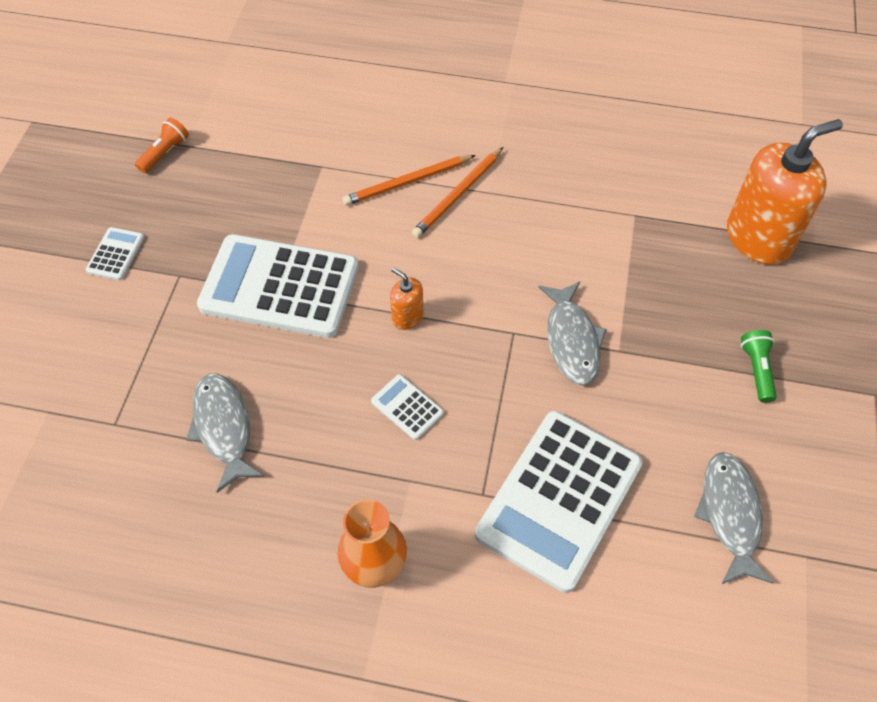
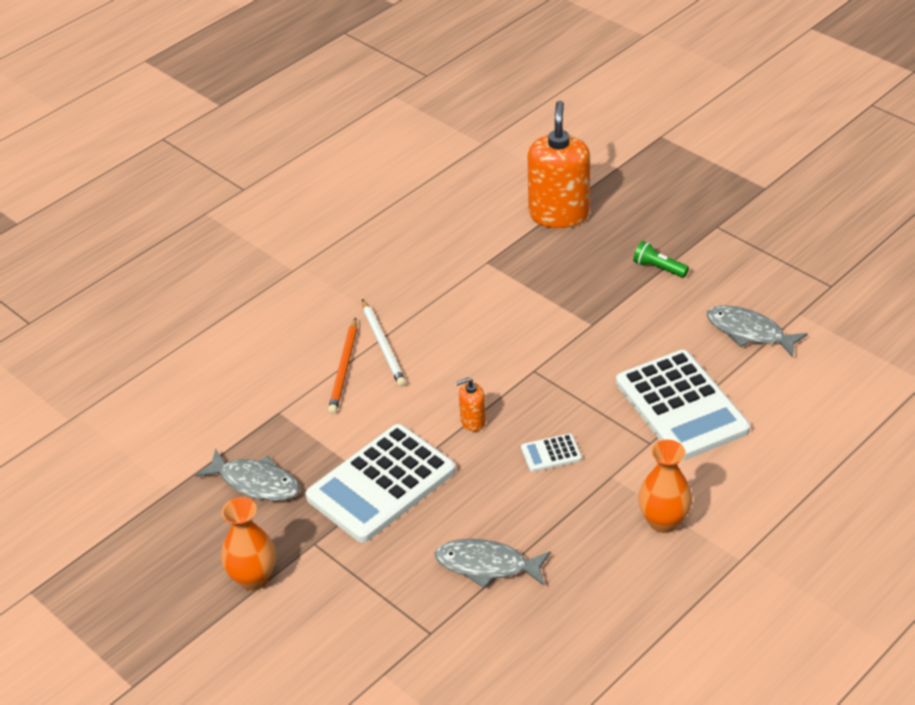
camera: 55 degrees left, 15 degrees down
(115, 254) = (253, 578): white calculator -> orange vase
(165, 153) = (166, 507): orange flashlight -> none
(458, 195) = (383, 345): orange pencil -> white pencil
(571, 340) = (564, 344): grey fish -> grey fish (255, 482)

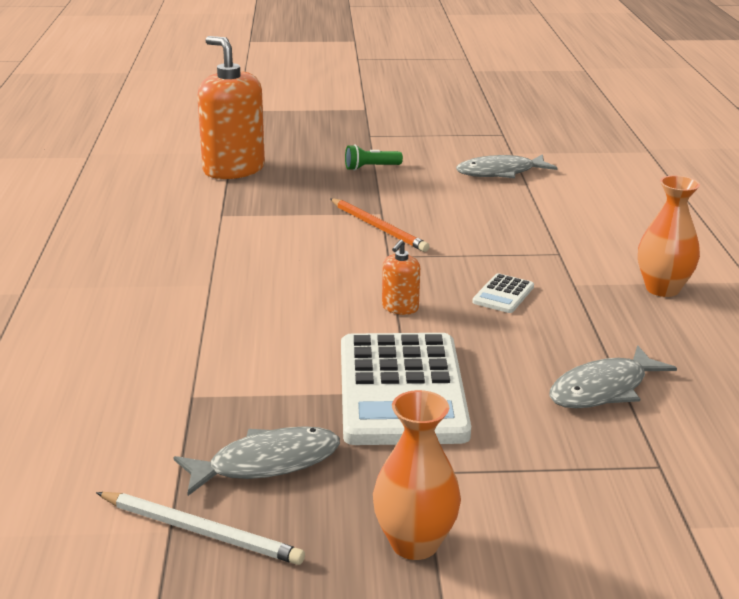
camera: 50 degrees left, 15 degrees down
(344, 368) = (207, 332): orange pencil -> orange pencil (378, 227)
(383, 345) = (219, 300): white pencil -> white pencil (201, 531)
(681, 406) = (538, 225): white calculator -> none

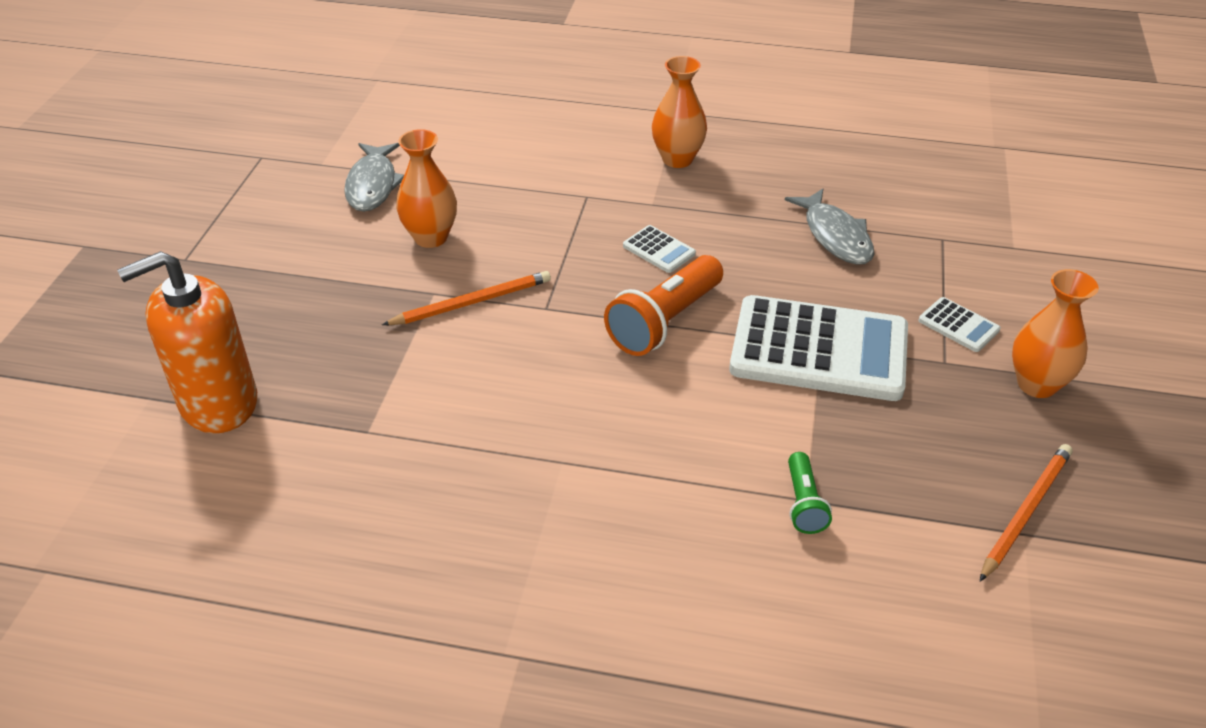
camera: 75 degrees left, 15 degrees up
(201, 531) = (1025, 512): white pencil -> orange pencil
(266, 463) = (927, 457): grey fish -> none
(371, 168) = (295, 277): green flashlight -> green flashlight (803, 503)
(400, 308) = (665, 321): orange soap dispenser -> orange flashlight
(449, 202) = (431, 237): none -> orange vase
(493, 481) = (958, 325): none -> white calculator

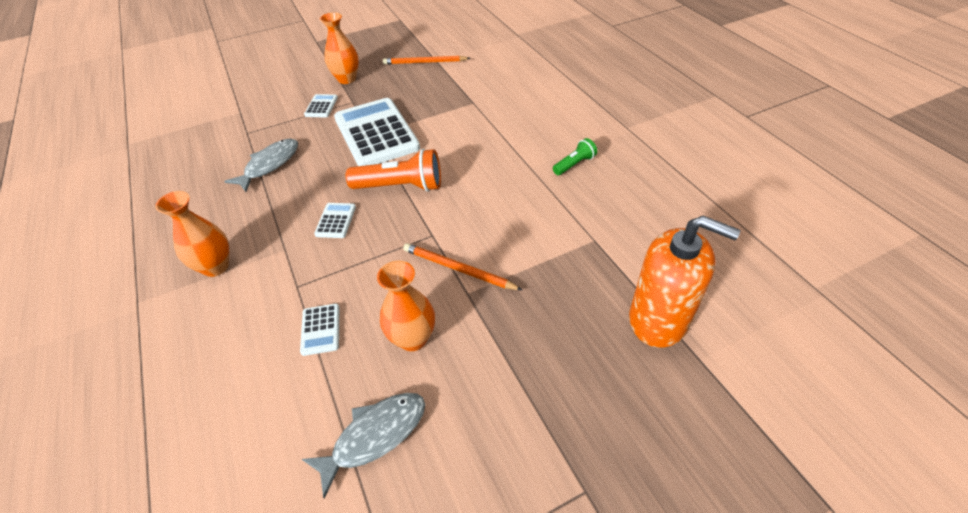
camera: 125 degrees left, 5 degrees up
(513, 193) = (321, 329): none -> white calculator
(803, 503) = (476, 102): green flashlight -> green flashlight (574, 164)

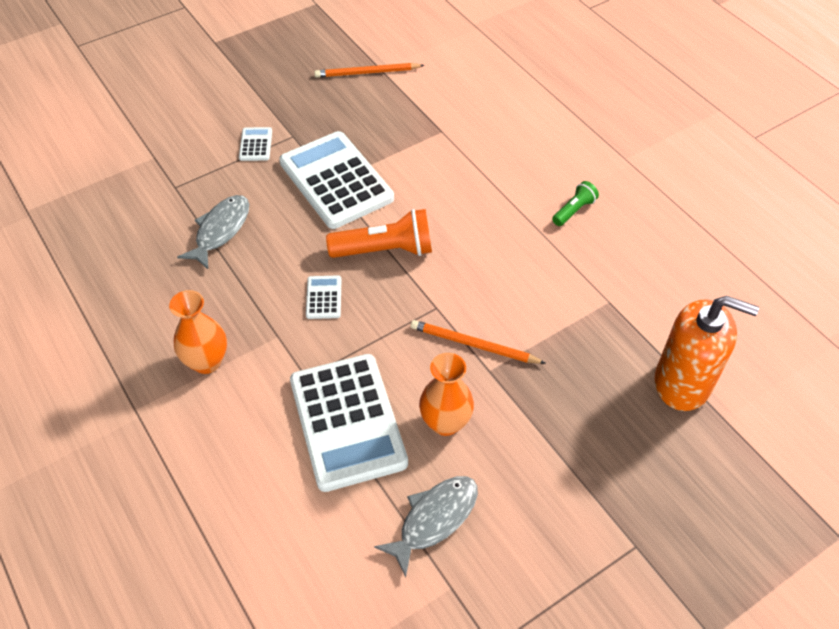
camera: 10 degrees left, 5 degrees up
(321, 329) = (348, 422): white calculator -> white calculator, size x2.40
(347, 79) = (275, 102): orange vase -> none

